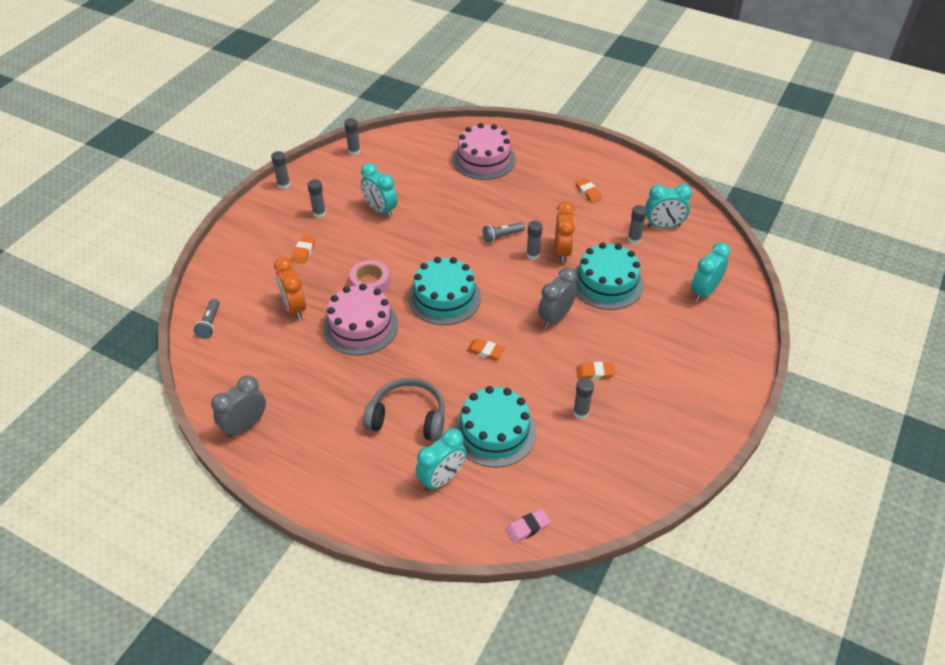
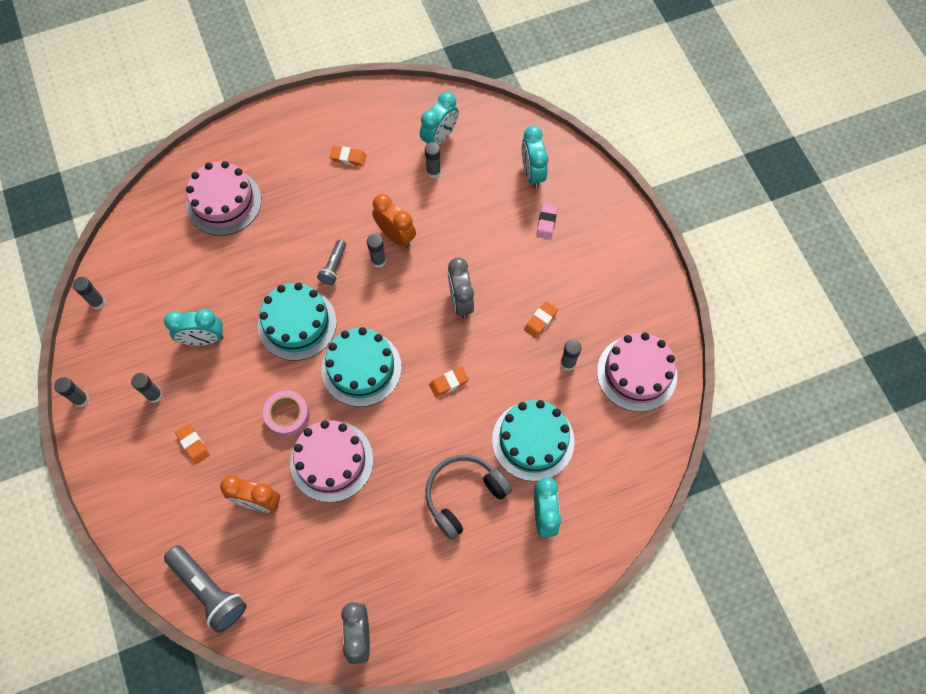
camera: 50 degrees left, 20 degrees up
(210, 324) = (209, 590): grey flashlight -> grey flashlight, size x1.81
(527, 528) = (636, 486): pink eraser -> pink eraser (546, 223)
(607, 283) = (460, 233): turquoise cake -> turquoise cake (297, 323)
(623, 464) = (636, 373): none -> pink cake

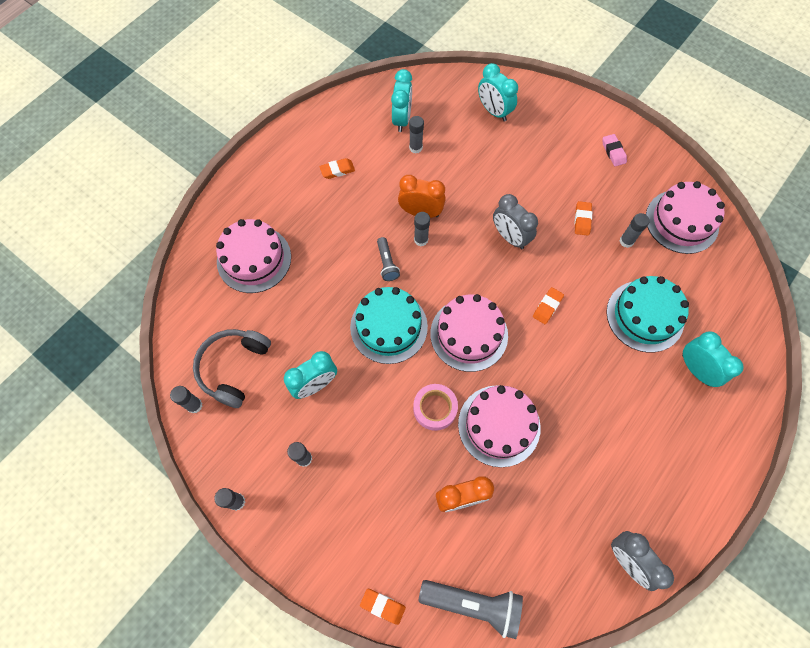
camera: 30 degrees left, 0 degrees up
(193, 444) = (369, 481): orange eraser -> orange eraser (382, 606)
(361, 368) = (469, 334): turquoise cake -> pink cake
(463, 495) = (624, 391): grey headphones -> grey headphones (233, 368)
(546, 223) = (532, 143): pink eraser -> pink eraser (613, 152)

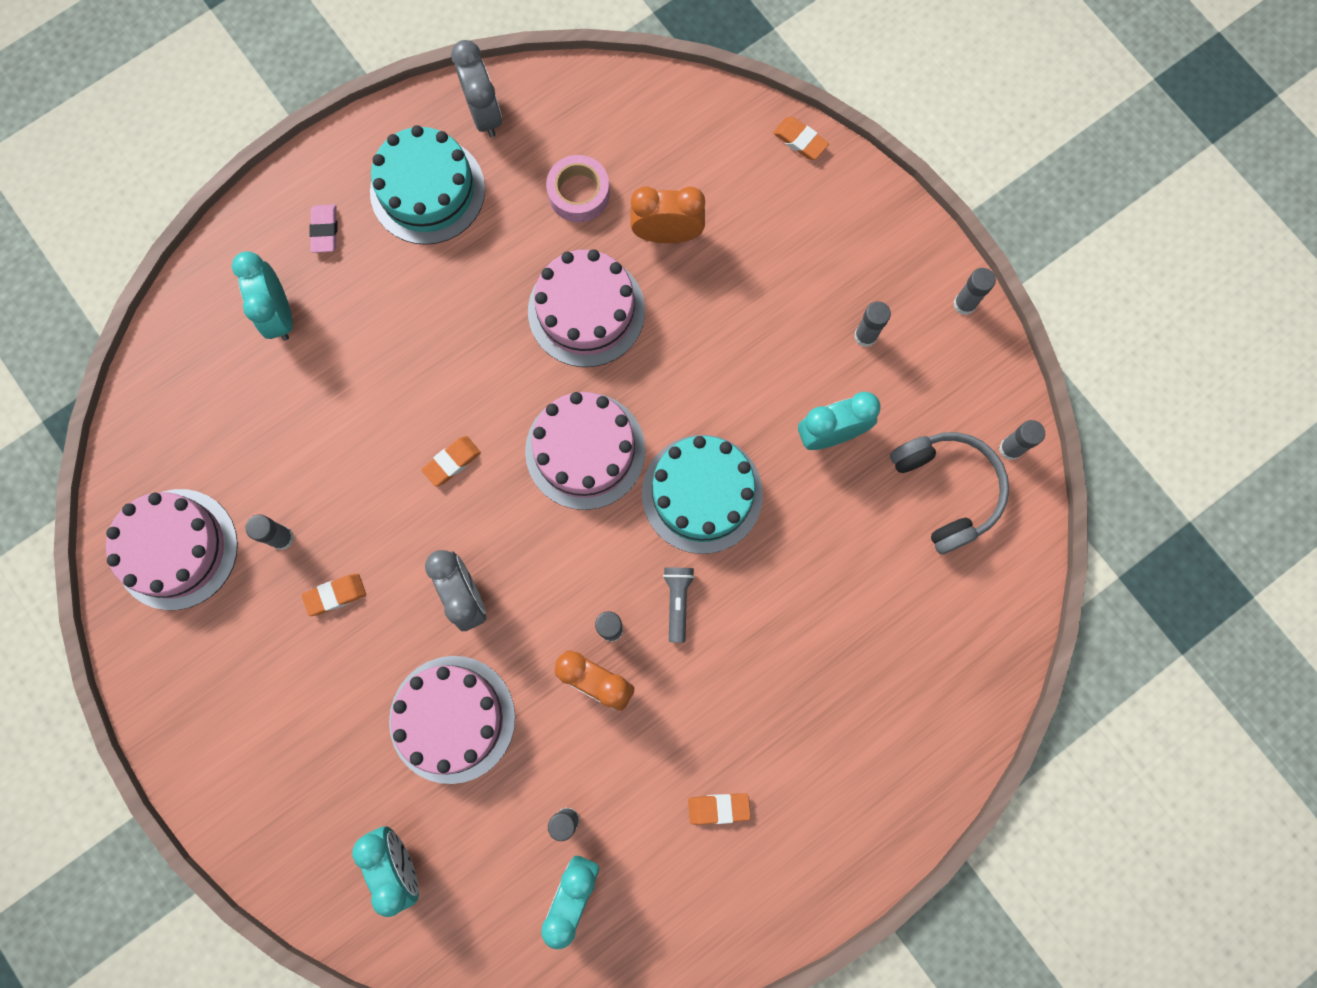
camera: 165 degrees left, 10 degrees up
(233, 368) = (947, 490): grey headphones -> grey headphones turned 60 degrees counterclockwise
(254, 259) = (892, 667): pink cake -> pink cake (452, 719)
(435, 408) = (668, 356): pink tape -> pink tape (579, 193)
(473, 603) = (689, 116): grey flashlight -> none
(582, 220) = (335, 595): orange eraser -> orange eraser turned 45 degrees clockwise
(613, 152) = (223, 714): pink eraser -> pink eraser (325, 230)
(645, 316) = (313, 410): turquoise cake -> turquoise cake (427, 190)

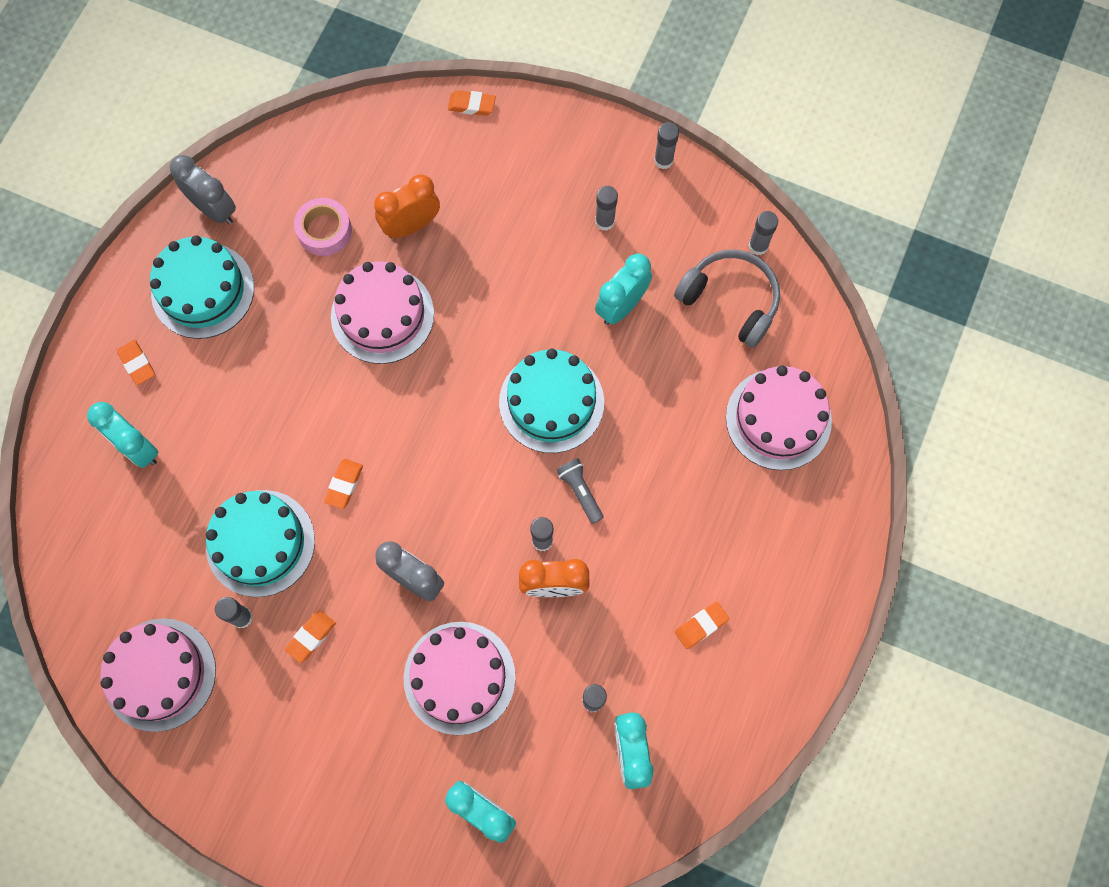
camera: 30 degrees left, 5 degrees down
(325, 230) = (137, 364): pink eraser -> orange eraser
(340, 474) = (260, 543): none -> turquoise cake
(585, 450) = (443, 419): pink cake -> pink cake (778, 419)

